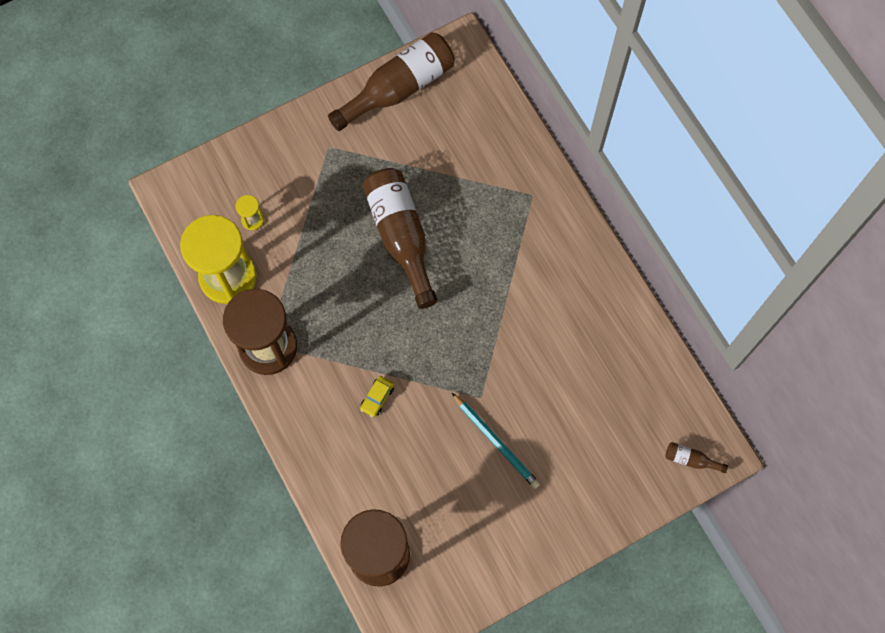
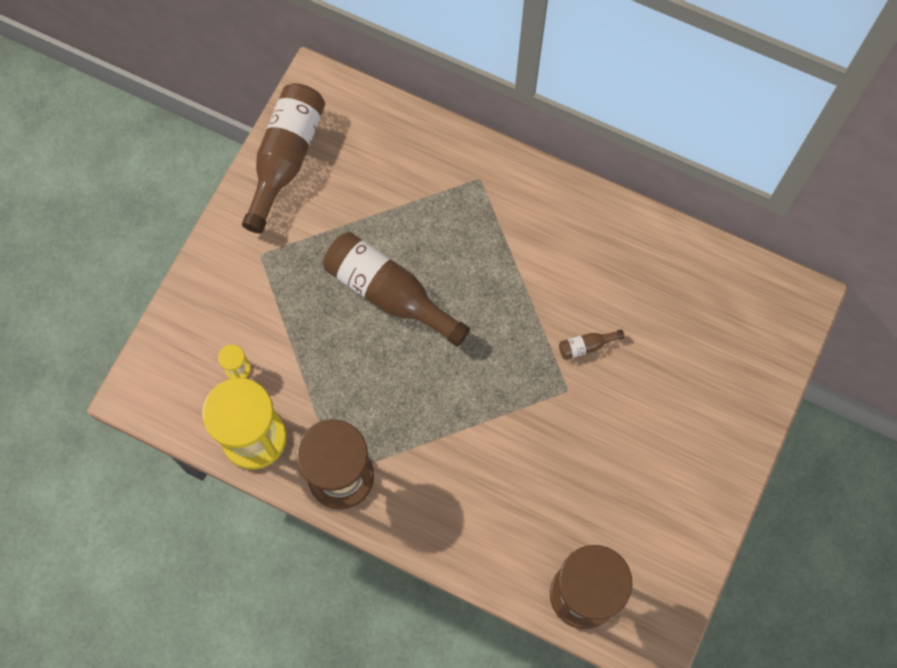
camera: 35 degrees left, 0 degrees up
(377, 398) = (476, 454): yellow car -> none
(496, 441) = (610, 420): turquoise pencil -> none
(691, 459) = (785, 321): brown bottle -> brown bottle (586, 346)

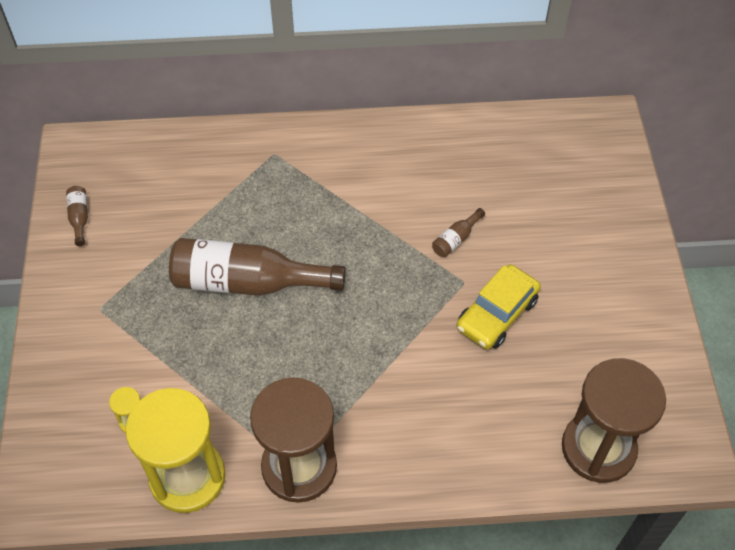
camera: 30 degrees left, 15 degrees down
(286, 159) = (79, 218): brown bottle -> brown bottle, size x0.40
(576, 434) = (497, 314): none -> yellow car

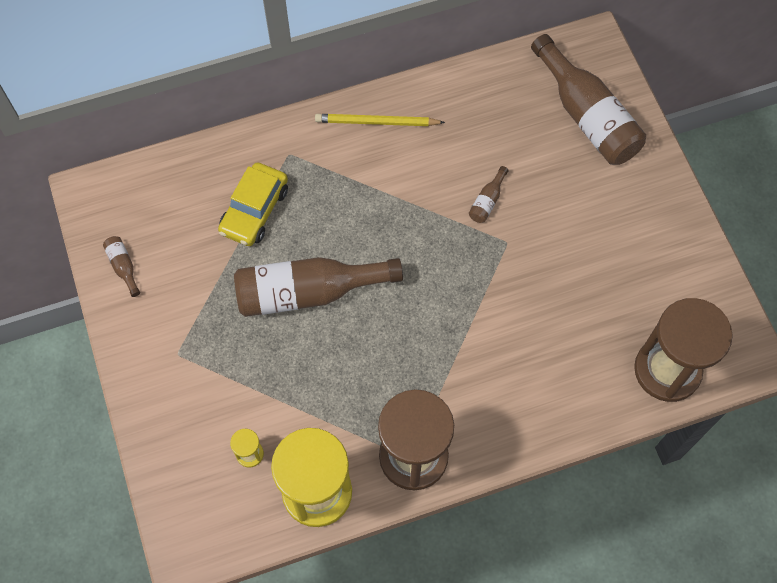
camera: 15 degrees left, 10 degrees up
(369, 144) = (377, 122): none -> yellow pencil
(497, 314) = (545, 266): yellow car -> yellow car (254, 210)
(582, 183) = (586, 115): none -> brown bottle

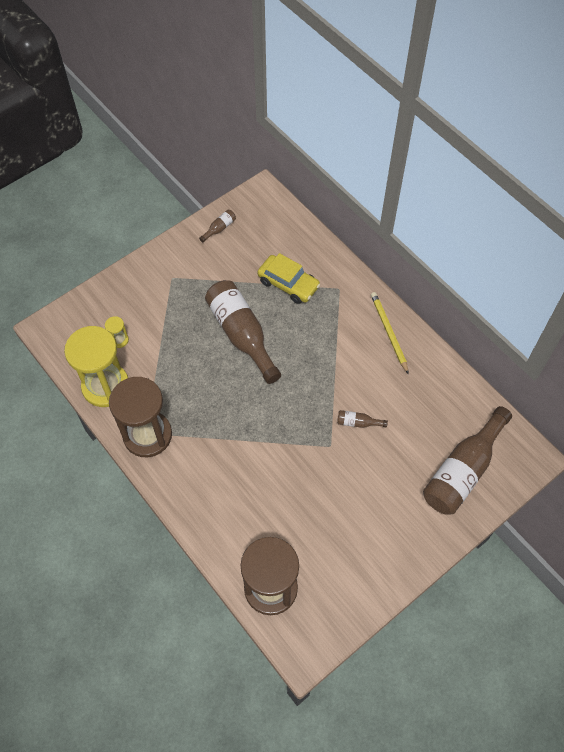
camera: 70 degrees right, 5 degrees down
(254, 210) = (288, 284): yellow car -> yellow car turned 150 degrees counterclockwise

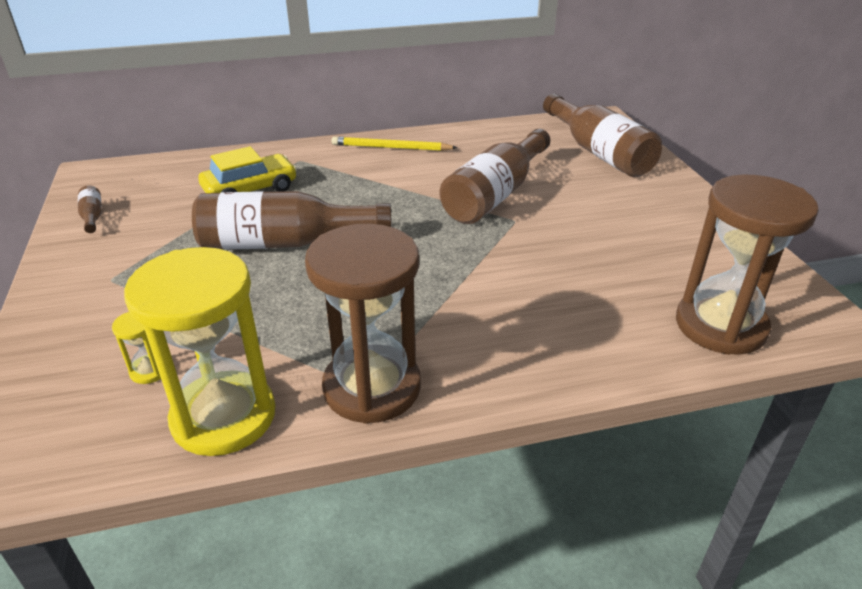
camera: 65 degrees left, 25 degrees down
(358, 423) = (495, 194): brown bottle -> brown bottle, size x2.48

